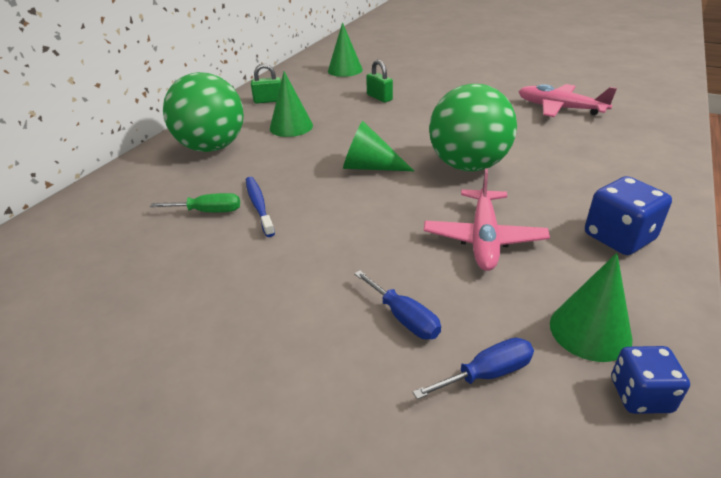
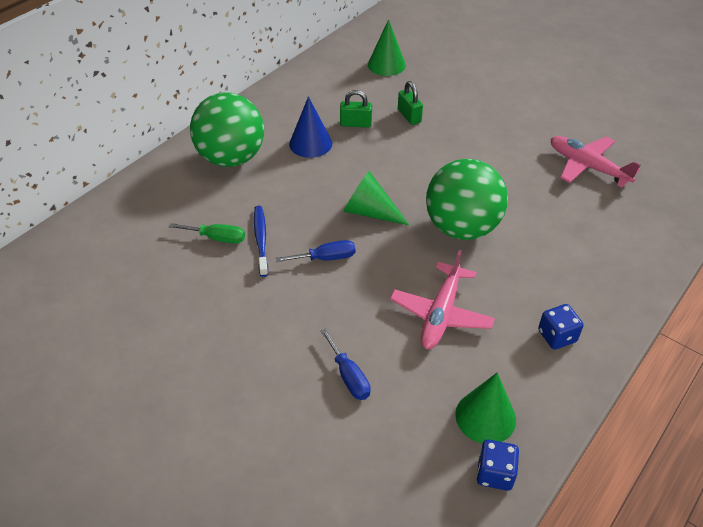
camera: 10 degrees right, 10 degrees up
(268, 101) = (296, 100): green padlock -> green padlock (356, 124)
(291, 127) = (310, 143): green cone -> blue cone
(487, 374) = (392, 434): blue screwdriver -> blue screwdriver (326, 258)
(618, 237) = (557, 336): blue dice -> blue dice, size x0.66

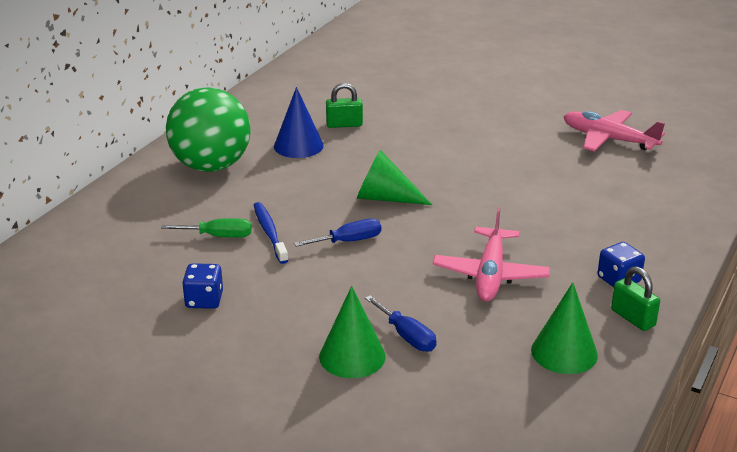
camera: 10 degrees left, 15 degrees down
(386, 65) = (362, 71): green cone -> green cone (352, 356)
(409, 116) = (402, 113): green padlock -> green padlock (633, 318)
(461, 228) = (490, 202): green ball -> none
(494, 473) = (588, 396): blue dice -> blue dice (204, 300)

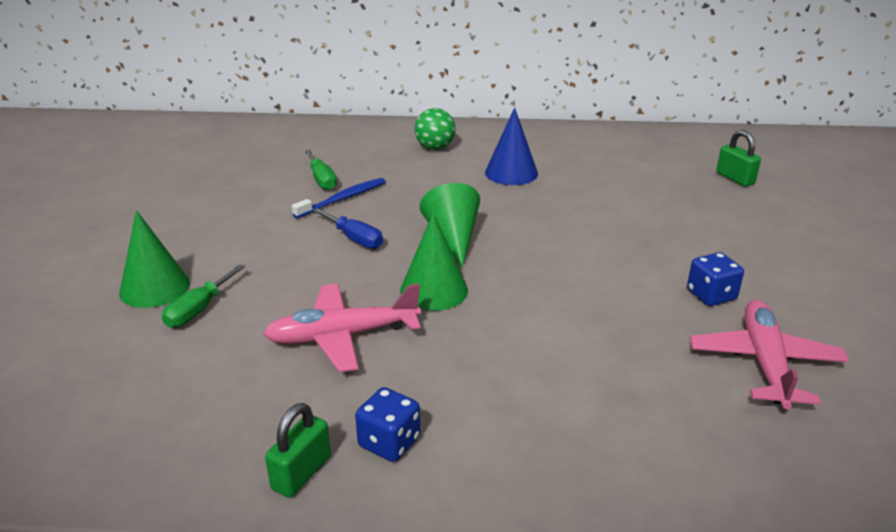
camera: 65 degrees right, 0 degrees up
(204, 300) = (219, 199): blue dice -> blue dice (711, 295)
(211, 166) = (435, 148): green ball -> green ball, size x0.51
(344, 124) = (579, 183): green padlock -> green padlock (735, 178)
(407, 336) = (198, 310): blue screwdriver -> green screwdriver
(564, 352) = (202, 425): green cone -> green cone (434, 290)

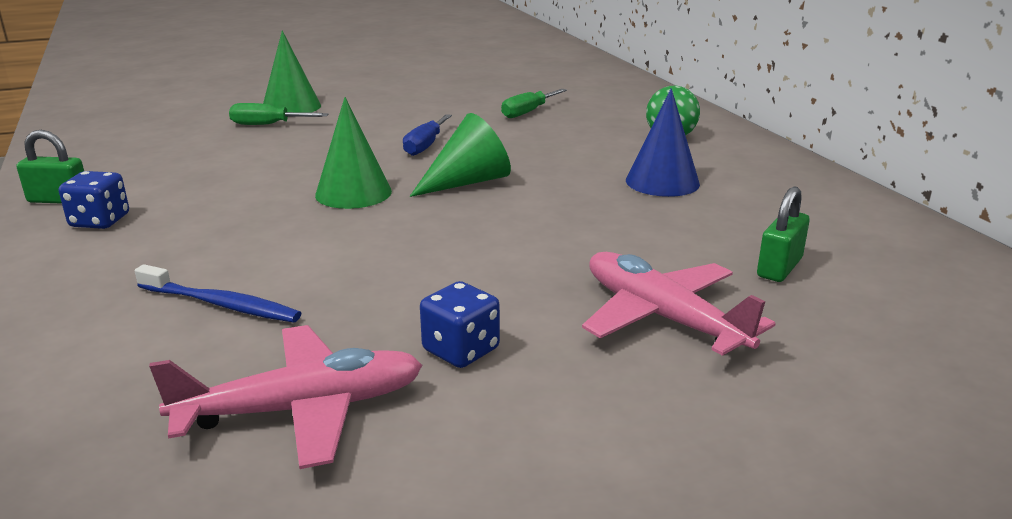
camera: 65 degrees right, 5 degrees down
(342, 199) = (498, 126): blue toothbrush -> blue toothbrush (220, 304)
(342, 336) = (252, 175): pink plane -> pink plane (662, 317)
(735, 178) = (890, 336): green padlock -> green padlock (779, 268)

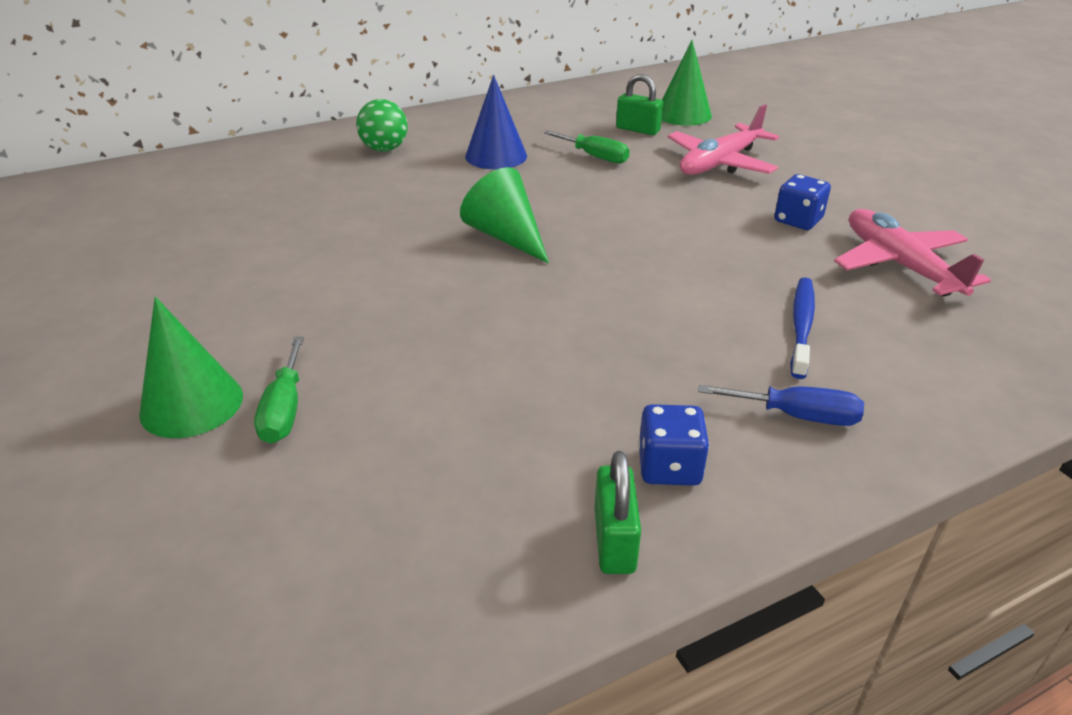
camera: 95 degrees left, 10 degrees up
(353, 193) = (544, 296): green cone -> green cone (683, 114)
(425, 146) = (396, 268): blue screwdriver -> blue screwdriver (797, 416)
(528, 112) = (284, 215): green screwdriver -> green screwdriver (595, 157)

